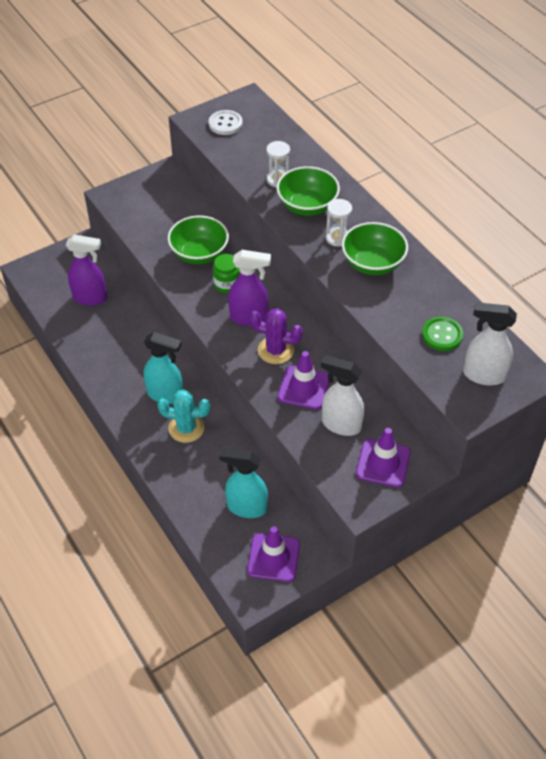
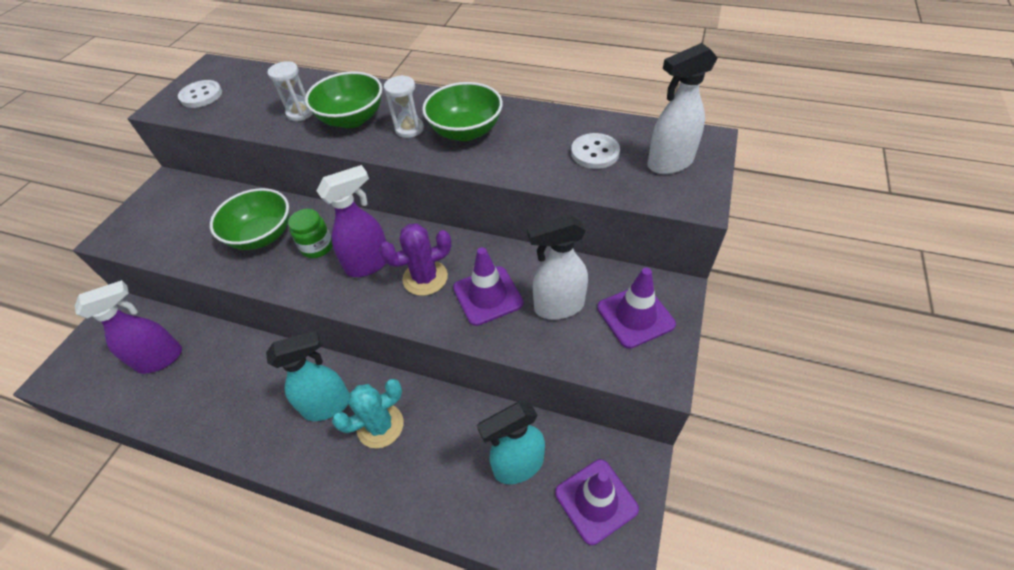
camera: 35 degrees left, 0 degrees up
(442, 335) = (595, 152): green button -> white button

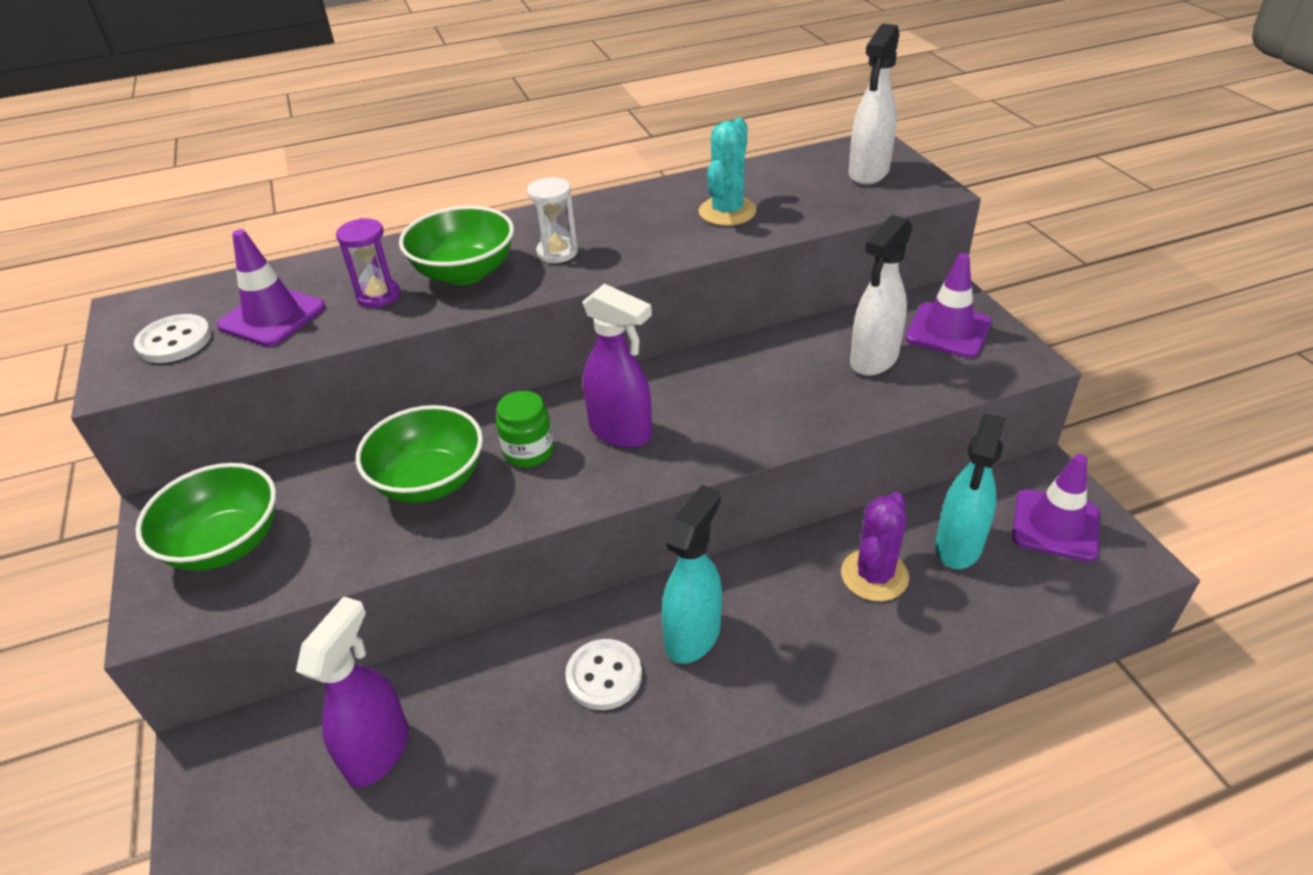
camera: 40 degrees left, 10 degrees down
(300, 113) = (378, 296): white hourglass -> purple hourglass
(369, 264) = (621, 432): purple spray bottle -> purple spray bottle turned 105 degrees clockwise
(380, 426) = (780, 611): turquoise cactus -> turquoise cactus (727, 212)
(425, 278) = (706, 409): purple cactus -> purple cactus (874, 575)
(466, 131) = (628, 228): green bowl -> green bowl (226, 544)
(487, 295) = (794, 388): purple traffic cone -> purple traffic cone (272, 317)
(595, 152) = (790, 192): white button -> white button (604, 676)

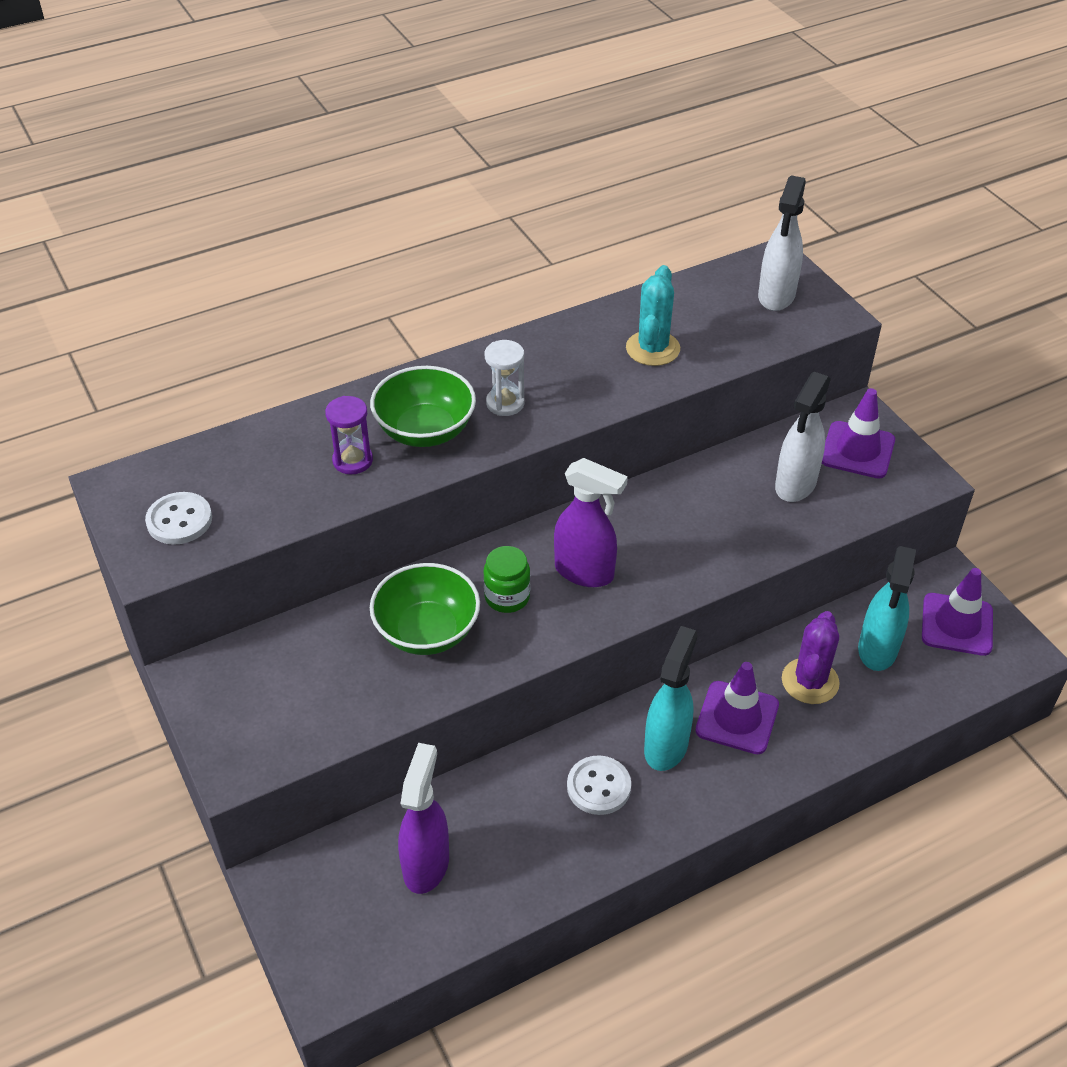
camera: 10 degrees left, 5 degrees up
(226, 544) = (265, 703): green bowl -> none
(272, 317) = (260, 489): purple traffic cone -> purple traffic cone (737, 718)

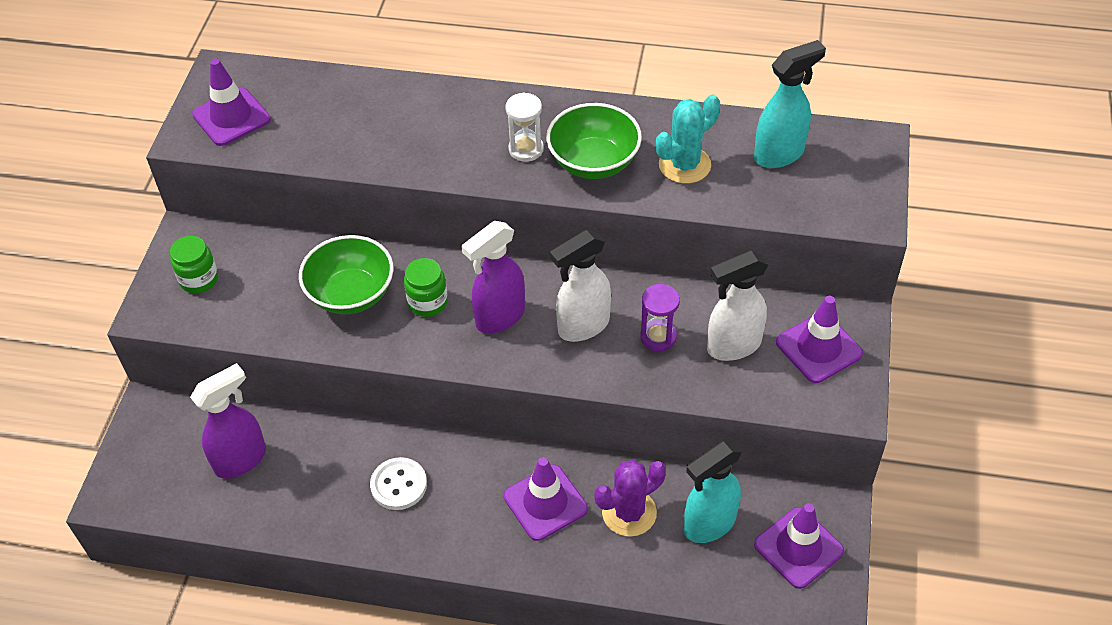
camera: 40 degrees right, 5 degrees up
(179, 520) = (231, 117): white button -> purple traffic cone
(255, 707) = (199, 279): none -> green jar
(352, 460) = (378, 135): purple hourglass -> purple hourglass (658, 337)
(425, 430) = (448, 139): green bowl -> green bowl (594, 162)
(585, 572) = (499, 317): purple spray bottle -> purple spray bottle turned 75 degrees clockwise
(666, 746) = (473, 488): turquoise spray bottle -> turquoise spray bottle (779, 154)
(776, 296) = (838, 174): white spray bottle -> white spray bottle (583, 326)

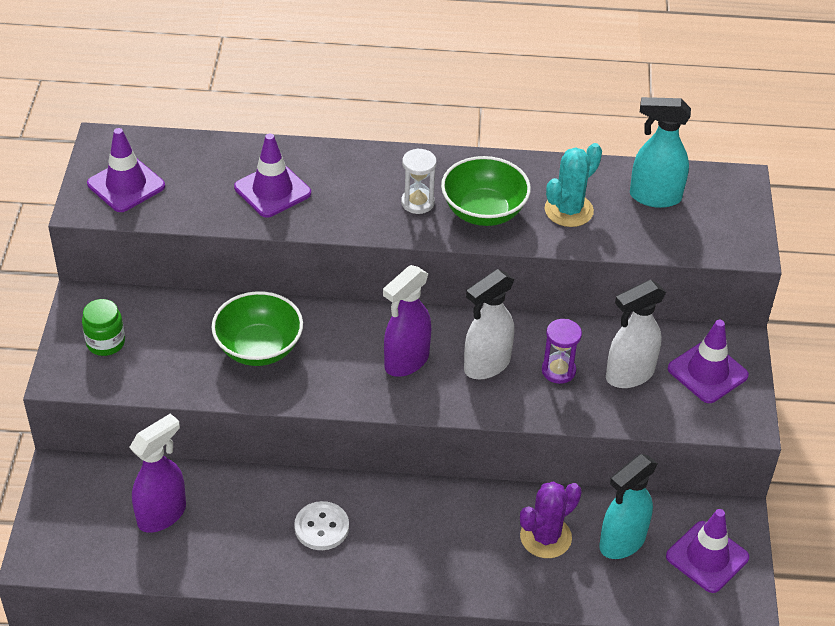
camera: 10 degrees left, 5 degrees down
(428, 302) = (334, 352): green jar -> none
(545, 502) = (465, 533): purple traffic cone -> purple traffic cone (272, 190)
(779, 154) = (654, 197): turquoise spray bottle -> turquoise spray bottle turned 135 degrees counterclockwise

